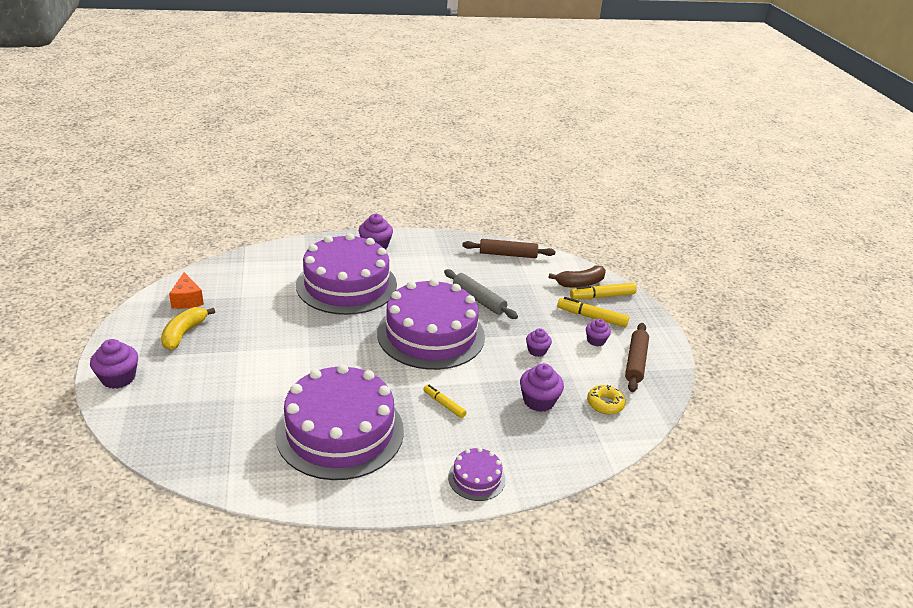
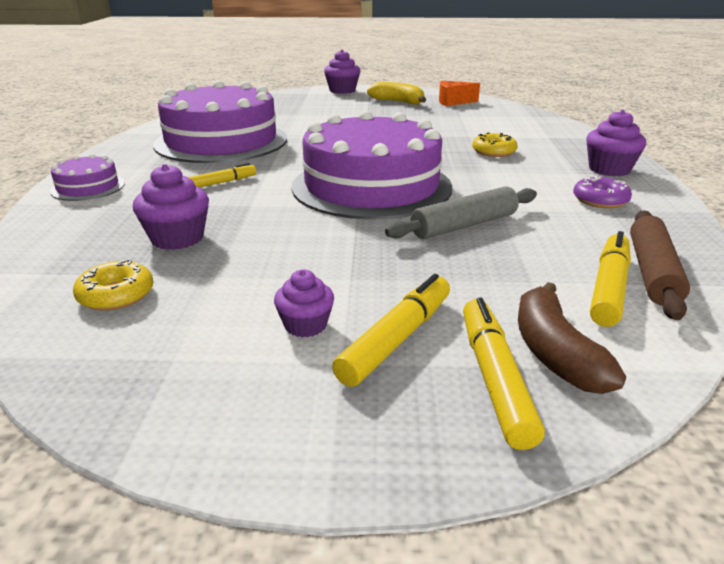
camera: 105 degrees right, 5 degrees down
(346, 285) = (493, 152): purple cake -> yellow donut
(428, 256) = (600, 200): none -> purple donut
(527, 266) = (609, 288): none -> yellow marker
(537, 351) = (300, 255): purple cupcake -> none
(635, 362) = (204, 365): brown rolling pin -> none

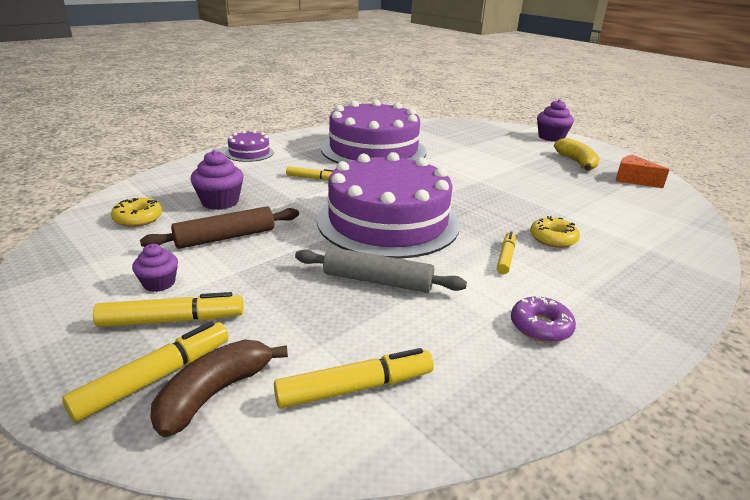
camera: 45 degrees right, 0 degrees up
(497, 174) = (505, 257): none -> yellow marker
(609, 169) = (632, 308): purple cupcake -> none
(652, 272) = (420, 404): brown rolling pin -> brown rolling pin (225, 237)

